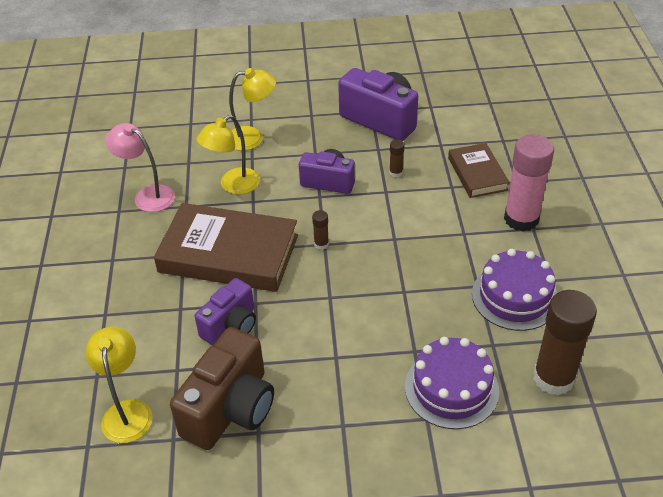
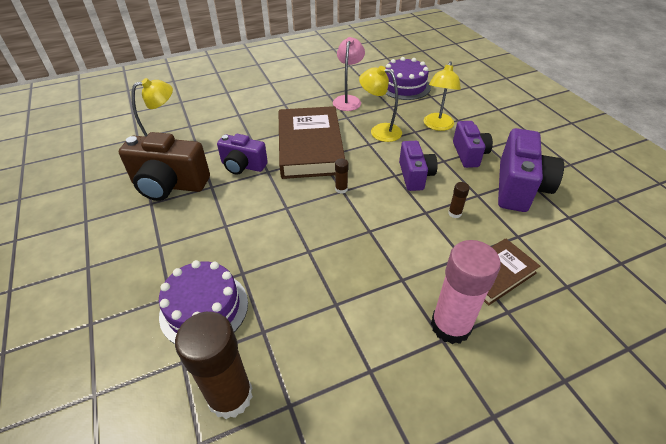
camera: 70 degrees right, 0 degrees up
(253, 138) = (437, 126): yellow lamp -> yellow lamp turned 45 degrees clockwise
(315, 132) = (469, 154): none -> purple camera
(515, 297) = (332, 339): purple cake -> purple cake (404, 86)

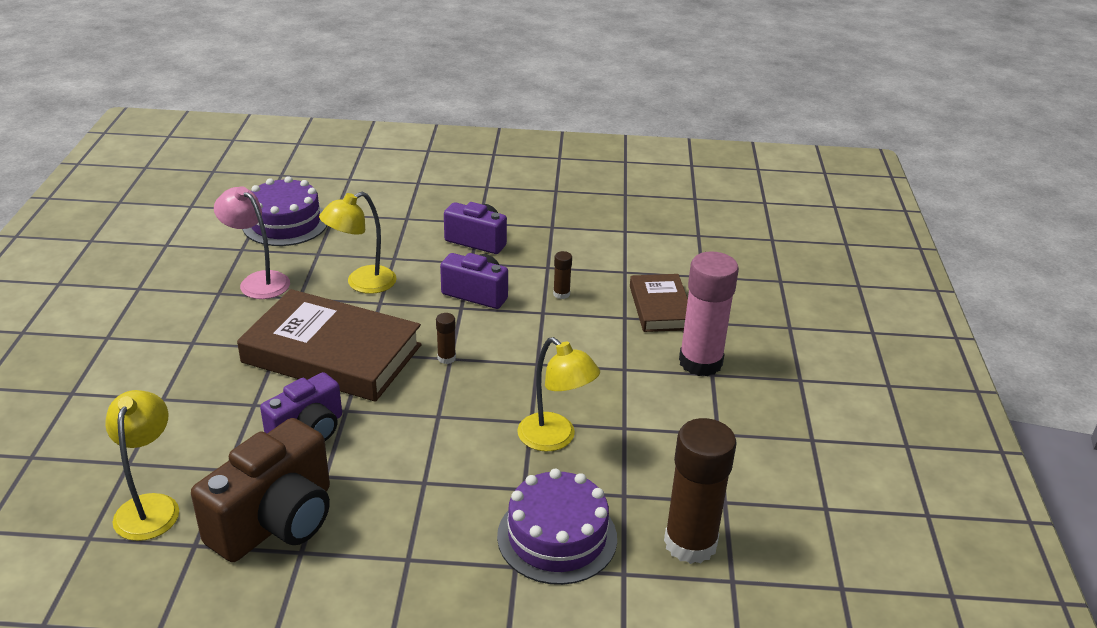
camera: 65 degrees left, 10 degrees down
(437, 126) = (402, 237): yellow lamp -> yellow lamp (555, 439)
(519, 187) = (561, 237): purple camera -> none

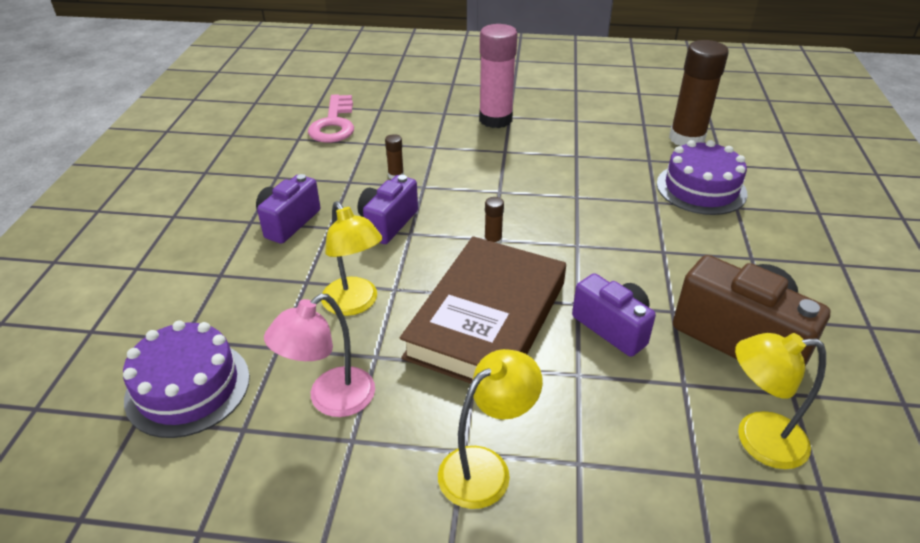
camera: 85 degrees left, 5 degrees up
(555, 439) = (596, 186): yellow lamp -> yellow lamp (486, 467)
(660, 249) = (334, 124): none -> pink key
(660, 307) = (422, 130): brown book -> none

